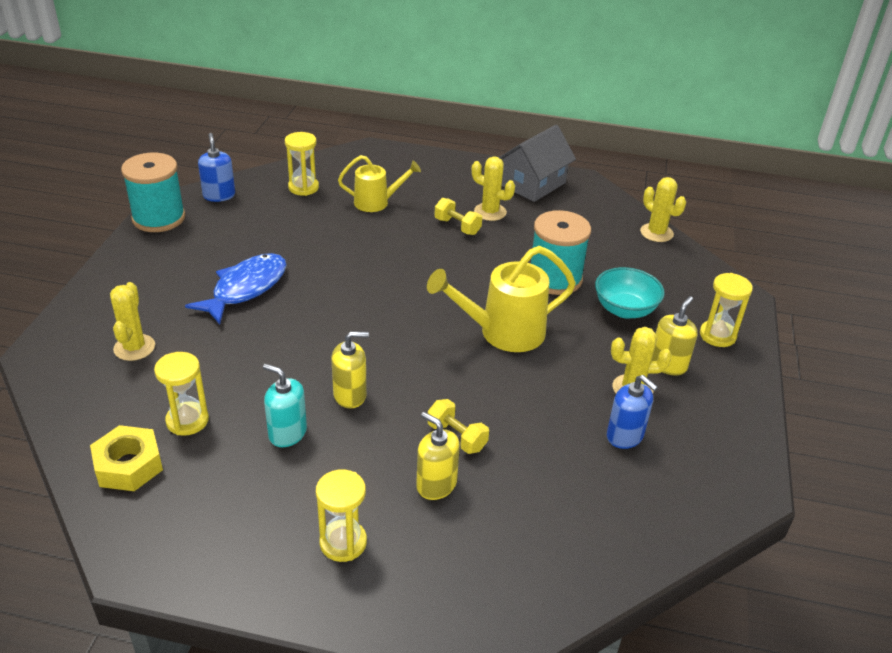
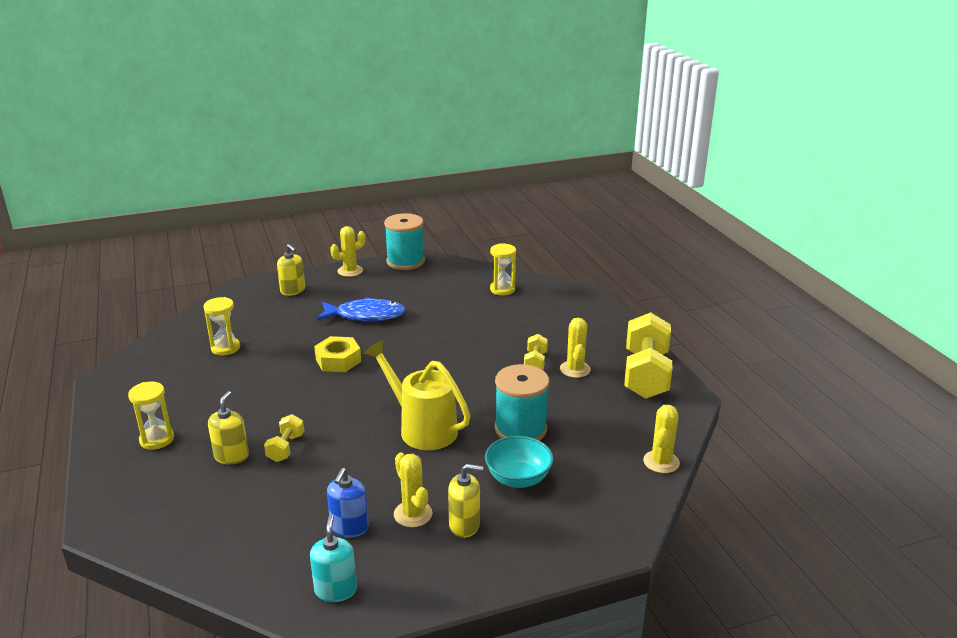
camera: 60 degrees right, 10 degrees down
(128, 465) = (176, 346): yellow nut -> yellow nut (338, 360)
(134, 347) = (275, 307): yellow cactus -> yellow cactus (350, 271)
(219, 195) = (454, 268): blue soap dispenser -> none
(287, 433) = (239, 383): turquoise soap dispenser -> turquoise soap dispenser (336, 590)
(350, 395) = (294, 391): yellow soap dispenser -> yellow soap dispenser (293, 291)
(377, 202) = (522, 321): yellow watering can -> none
(533, 184) = (645, 375): grey house -> yellow dumbbell
(717, 335) = (538, 544): yellow hourglass -> none

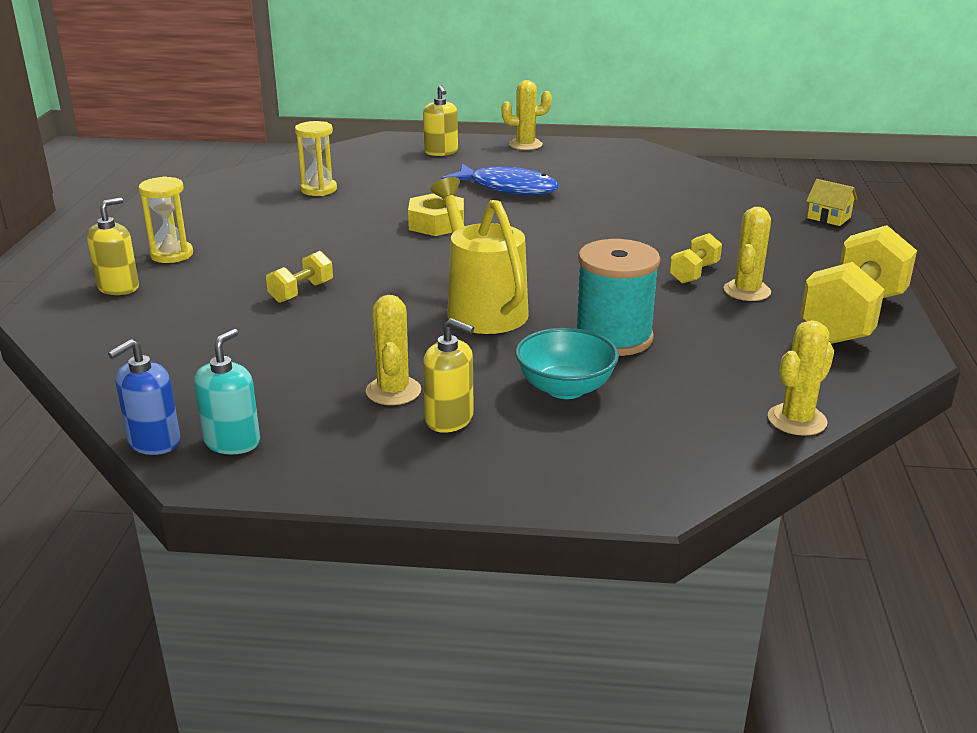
camera: 25 degrees right, 0 degrees up
(231, 456) = (235, 286): yellow soap dispenser -> yellow soap dispenser (118, 287)
(349, 527) = (305, 385): blue soap dispenser -> blue soap dispenser (154, 442)
(405, 261) = (603, 146): turquoise spool -> none
(502, 289) = (711, 192): yellow hourglass -> none
(586, 296) = (828, 218): none -> yellow house

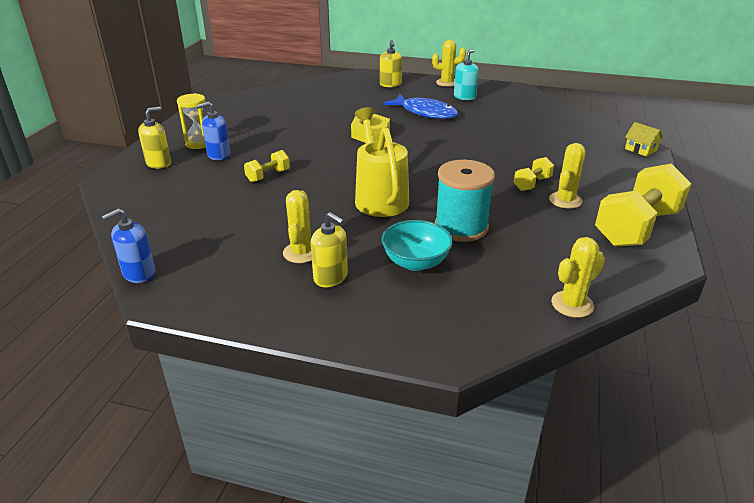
camera: 10 degrees right, 5 degrees up
(211, 269) = (219, 155): none -> blue soap dispenser
(232, 442) = (186, 279): turquoise soap dispenser -> turquoise soap dispenser (464, 97)
(318, 189) = (304, 105): yellow hourglass -> none

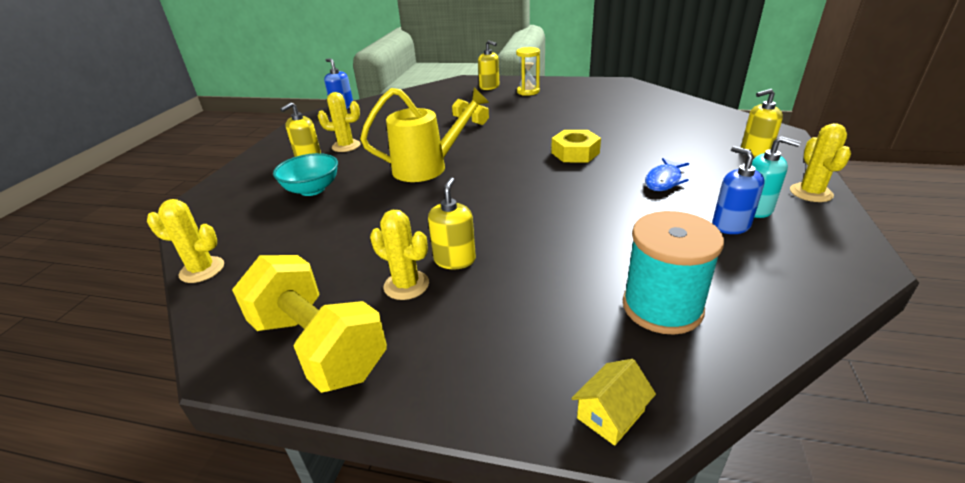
camera: 90 degrees right, 0 degrees up
(219, 155) = (507, 101): blue soap dispenser -> blue soap dispenser (730, 225)
(425, 113) = (664, 180): blue fish -> blue fish, size x0.65
(461, 227) = (362, 210): turquoise spool -> turquoise spool (662, 307)
(532, 184) = (455, 260): yellow dumbbell -> yellow soap dispenser
(572, 304) = (202, 270): yellow cactus -> yellow cactus turned 45 degrees counterclockwise

